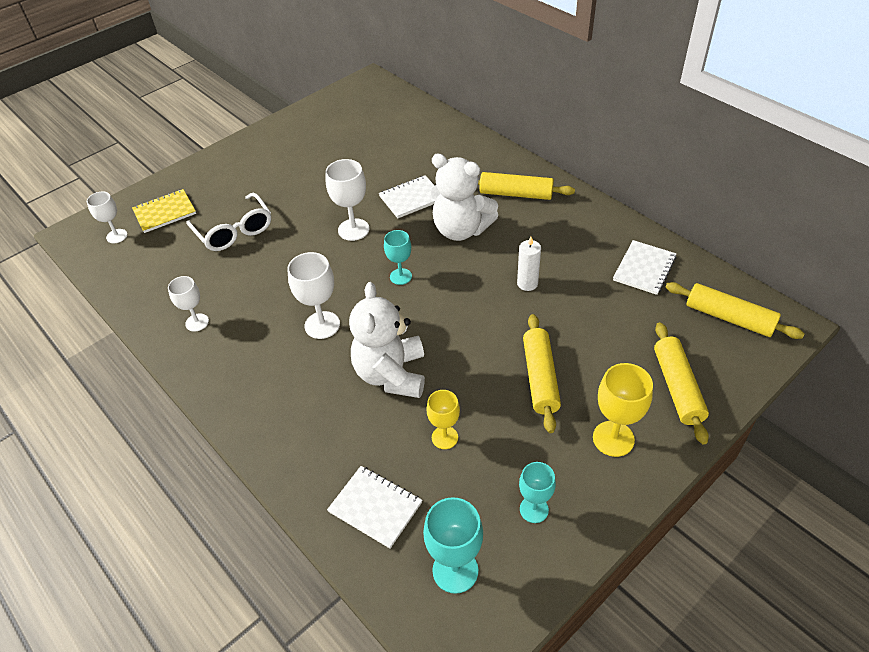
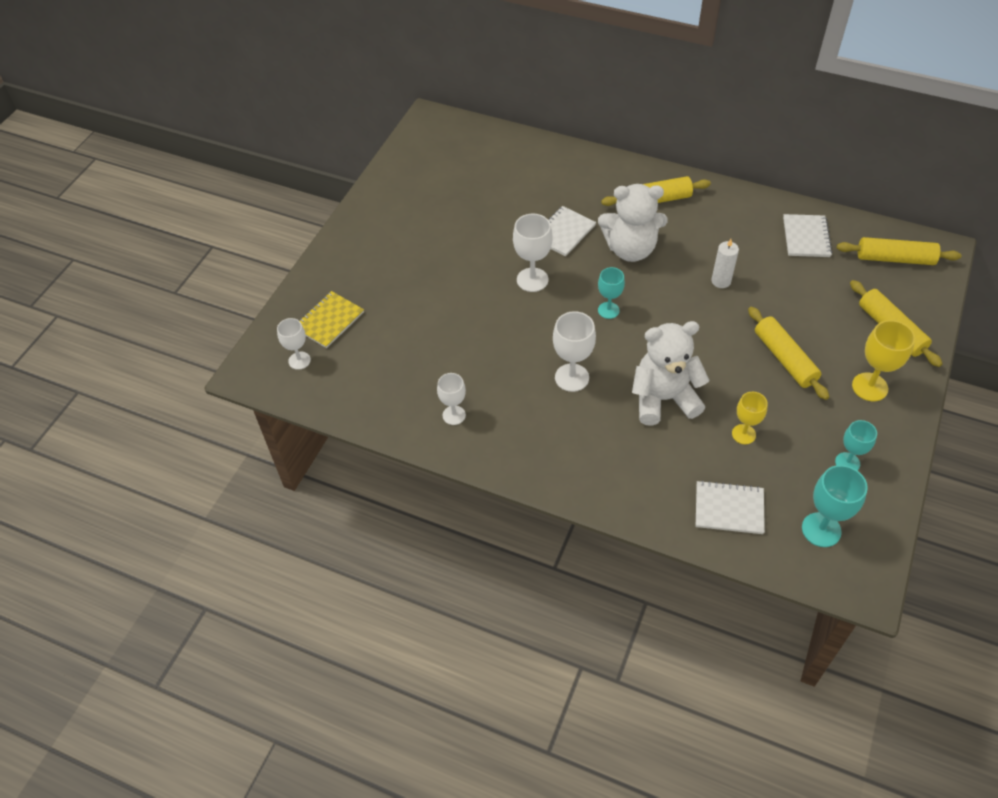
camera: 25 degrees left, 5 degrees up
(234, 231) = (418, 317): white glasses -> none
(391, 374) = (663, 399): white teddy bear -> white teddy bear turned 105 degrees clockwise

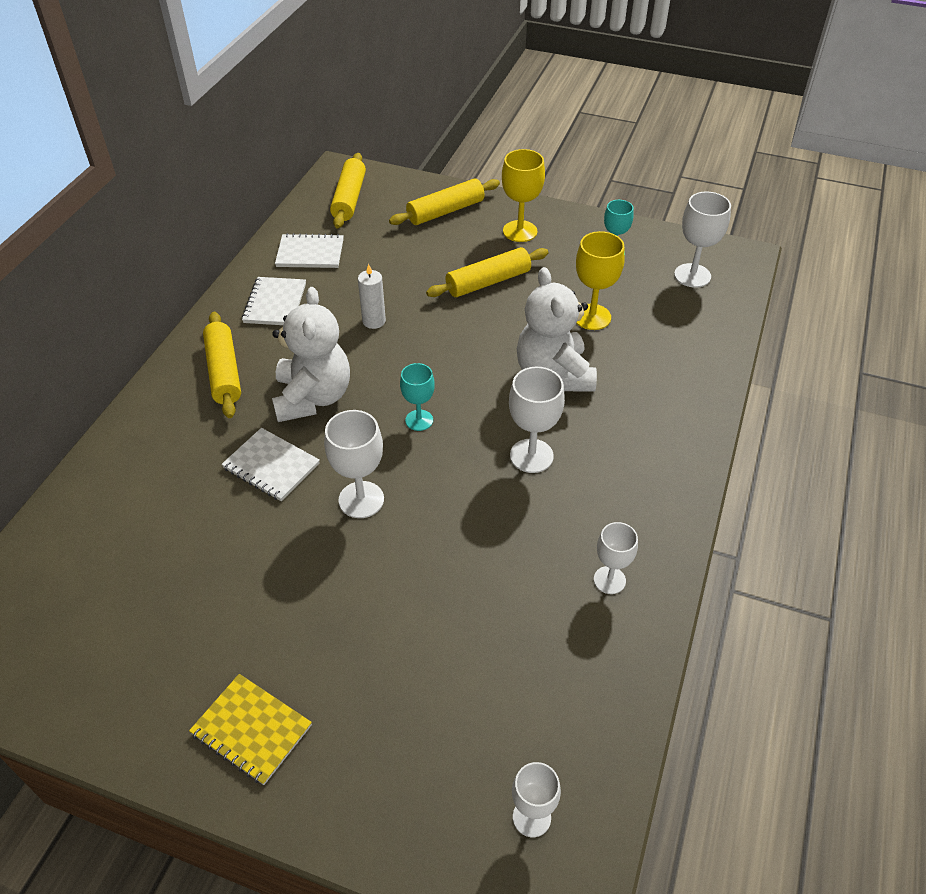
camera: 95 degrees left, 5 degrees down
(329, 321) = (441, 779): yellow notebook -> yellow notebook (251, 730)
(729, 509) = (686, 332): white notebook -> white notebook (275, 303)
(743, 434) = (592, 317): yellow goblet -> yellow goblet, size x1.51
(821, 530) = (692, 275): turquoise goblet -> white goblet

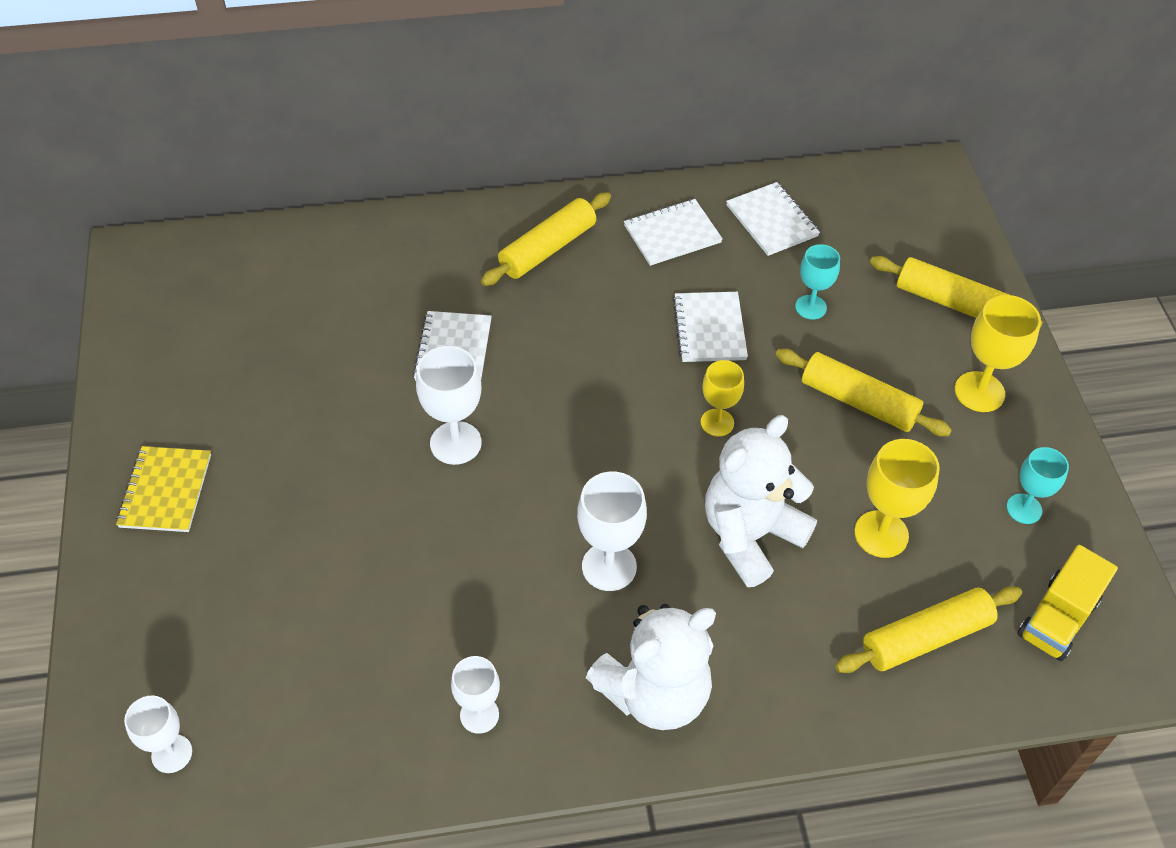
camera: 60 degrees right, 5 degrees up
(313, 397) = (562, 335): white teddy bear -> white teddy bear (655, 693)
(349, 199) = (892, 205): yellow rolling pin -> yellow rolling pin (925, 637)
(374, 321) = (709, 329): white candle -> white notebook
(419, 420) = (592, 440): turquoise goblet -> turquoise goblet (810, 307)
(454, 351) = (717, 422): none -> yellow goblet
(692, 275) = (1057, 618): white goblet -> yellow truck

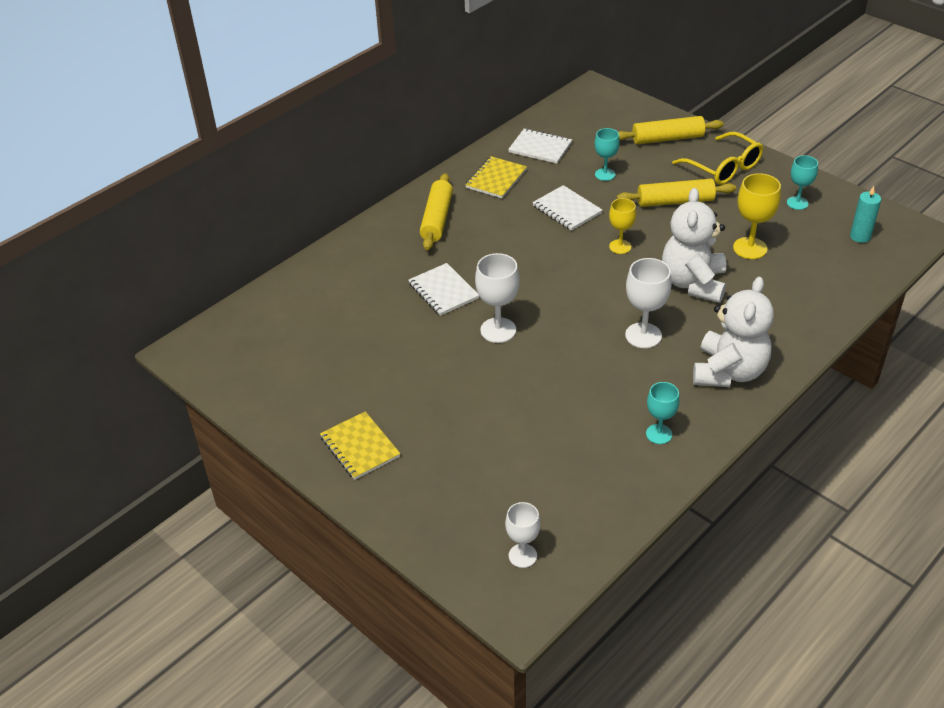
camera: 35 degrees left, 10 degrees down
(479, 715) = (659, 434): white goblet -> turquoise goblet
(672, 234) = (496, 179): white notebook -> yellow notebook
(925, 637) = (816, 276): yellow rolling pin -> none
(979, 392) = (724, 168): yellow goblet -> yellow glasses
(1057, 618) = (860, 236): yellow truck -> turquoise candle

